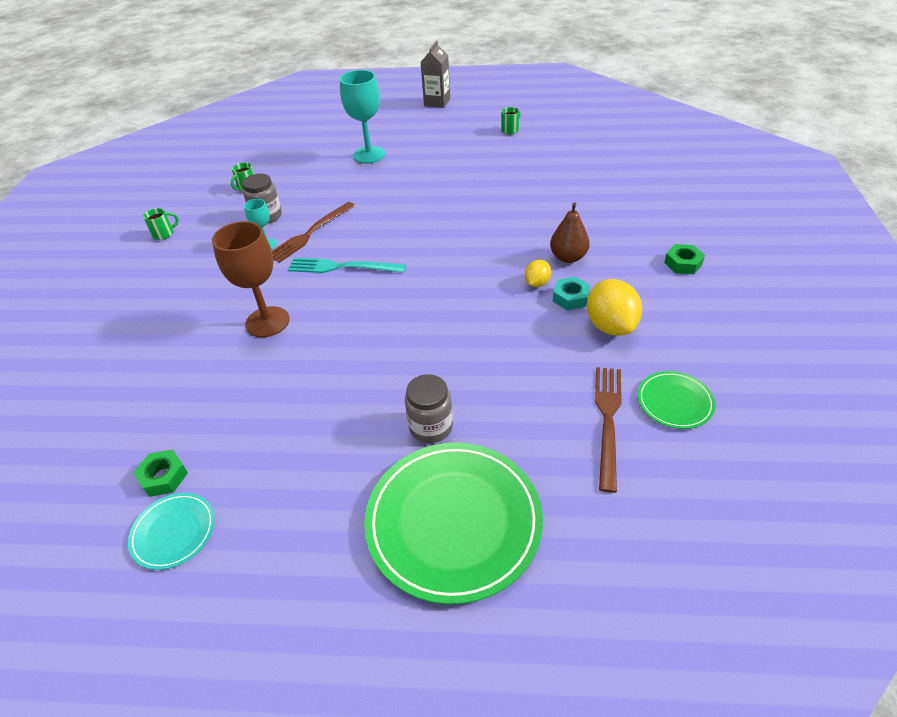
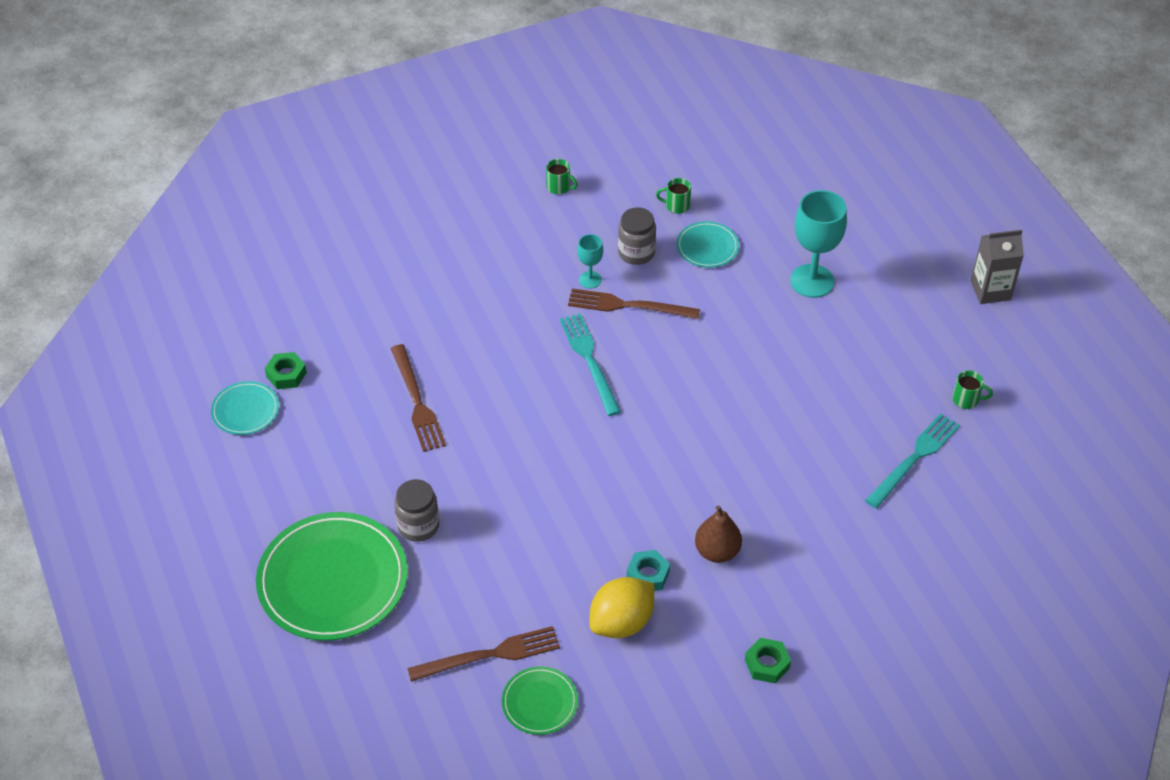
camera: 60 degrees right, 5 degrees up
(267, 322) = (481, 344): brown goblet -> none
(290, 383) = (417, 402): none -> brown fork
(297, 185) = (707, 247): none -> turquoise plate
(537, 283) = (656, 537): yellow lemon -> none
(542, 158) = (914, 458): none -> turquoise fork

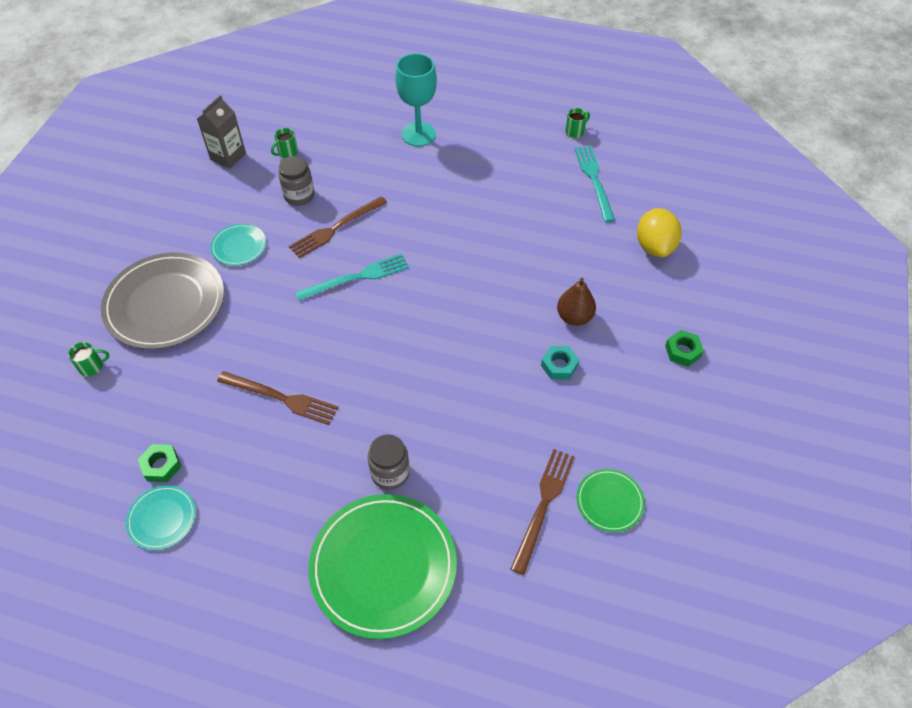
camera: 50 degrees left, 5 degrees up
(429, 257) = (165, 304): none -> grey plate
(559, 187) = (198, 196): green mug -> green mug (92, 366)
(589, 360) = (356, 277): turquoise fork -> turquoise fork turned 135 degrees clockwise
(590, 280) = (292, 232): turquoise goblet -> none
(621, 622) = (584, 406): yellow lemon -> yellow lemon (654, 246)
(707, 247) = (336, 161): turquoise plate -> turquoise plate (239, 246)
(990, 290) = (510, 71): grey carton -> grey carton (228, 156)

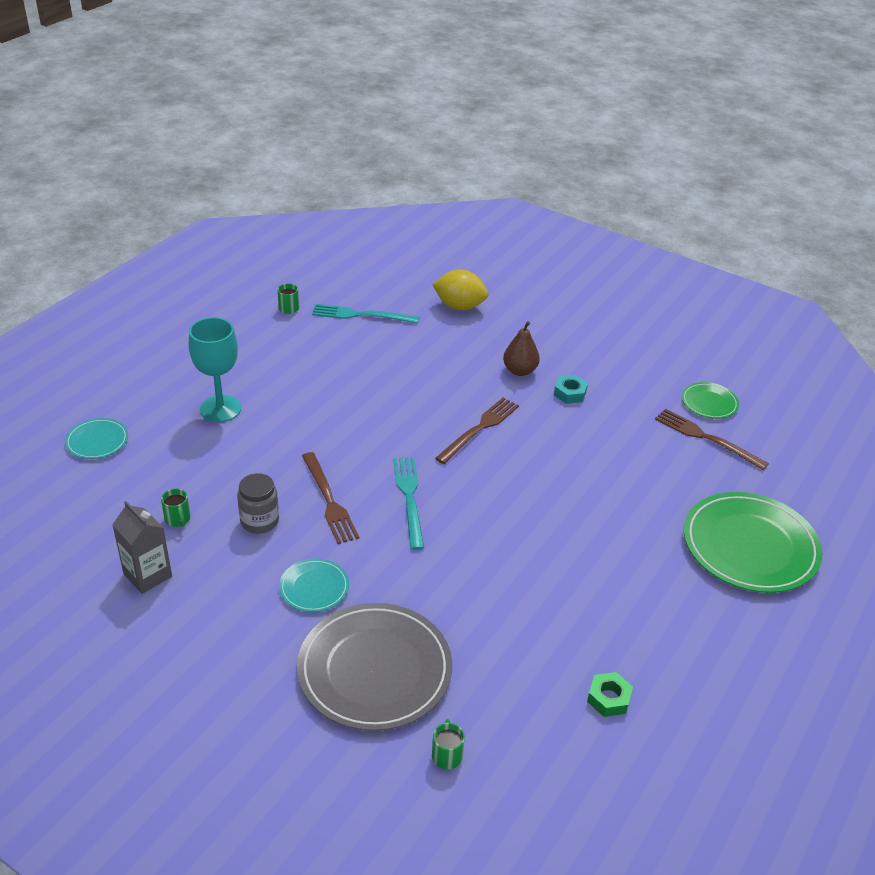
camera: 75 degrees left, 15 degrees down
(162, 518) = (674, 705): turquoise plate -> turquoise plate (97, 441)
(281, 398) = (548, 585): brown fork -> brown fork (479, 429)
(390, 473) = (656, 522): grey jar -> none
(682, 351) = (577, 326): green nut -> none

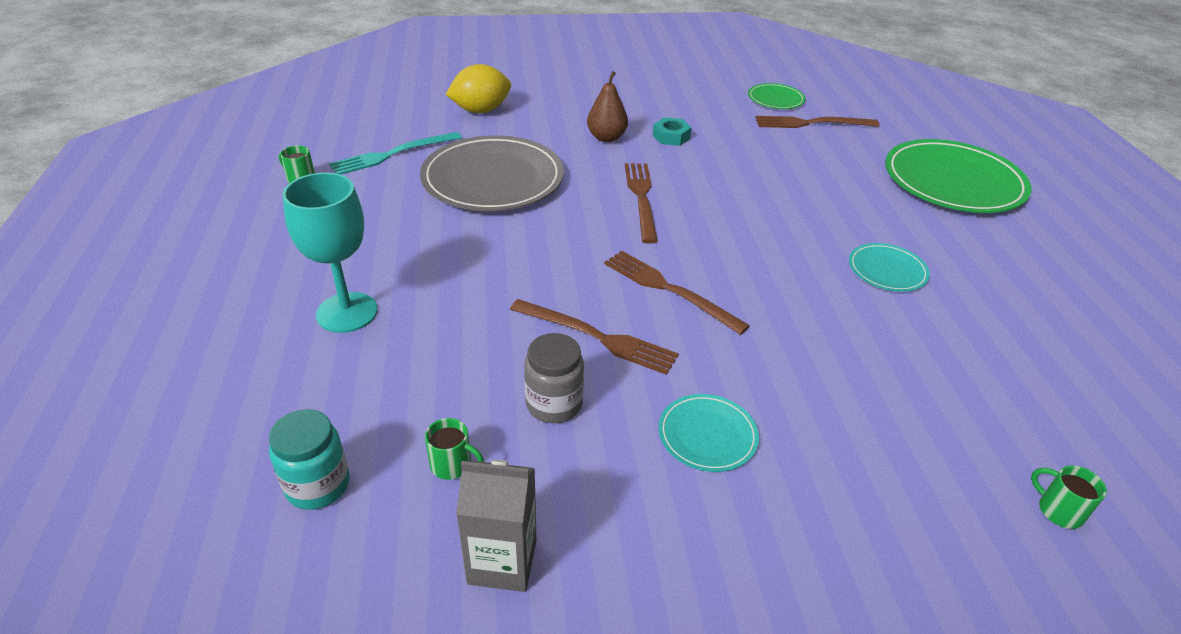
camera: 40 degrees left, 0 degrees up
(97, 441) = (214, 438): turquoise plate -> turquoise plate (887, 270)
(114, 490) = (318, 485): none -> turquoise jar
(375, 670) = (881, 476): grey plate -> grey plate (493, 179)
(409, 498) = (669, 290): turquoise fork -> brown fork
(609, 698) = (1065, 357): green nut -> none

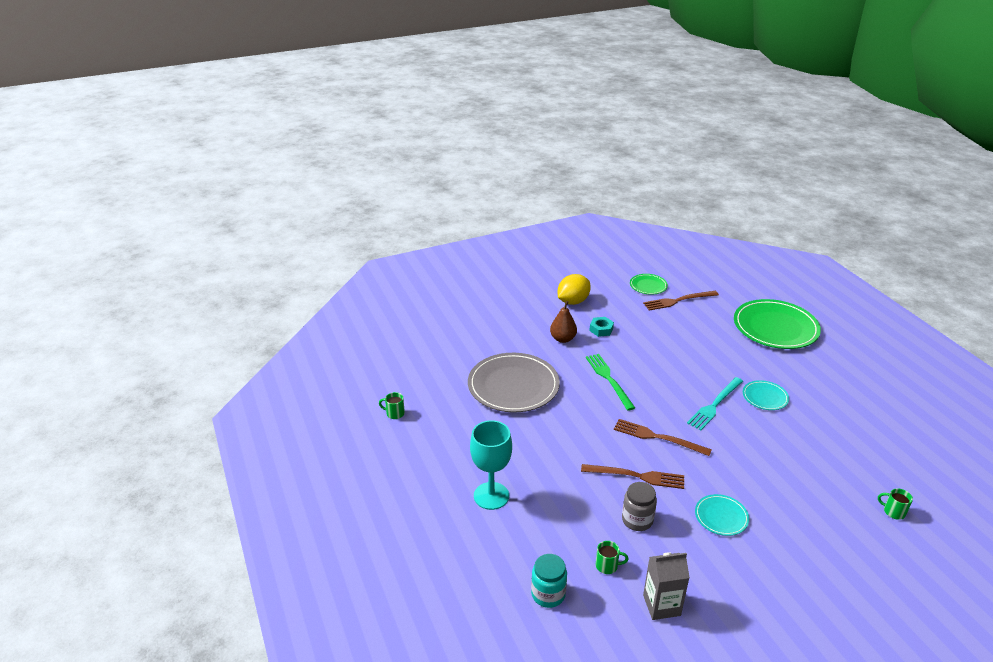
camera: 15 degrees left, 5 degrees down
(392, 154) = (438, 381): turquoise fork -> turquoise fork (715, 405)
(481, 110) = (471, 334): yellow lemon -> yellow lemon (573, 301)
(641, 198) = (609, 379): brown fork -> green fork

